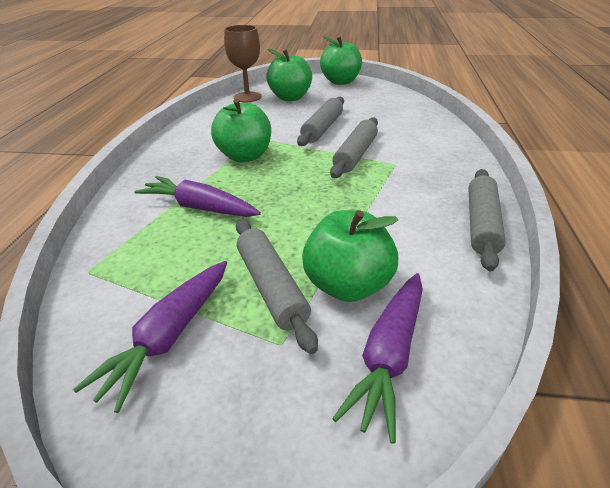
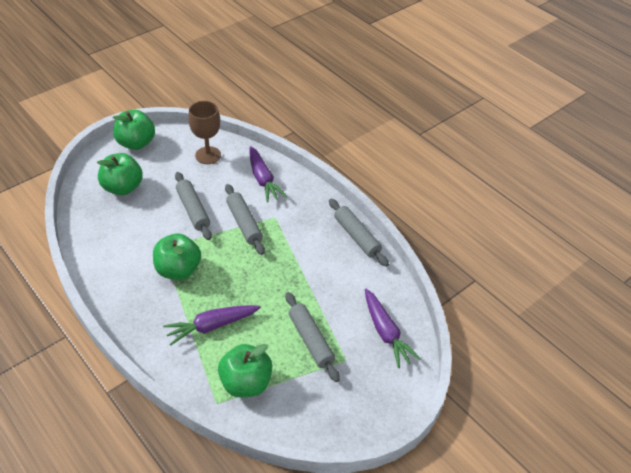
camera: 50 degrees left, 10 degrees up
(169, 336) = (302, 393): purple carrot -> purple carrot (263, 179)
(247, 97) = (86, 207): brown goblet -> brown goblet (208, 155)
(271, 287) = (311, 340): grey rolling pin -> grey rolling pin turned 45 degrees clockwise
(347, 285) = (339, 314): green apple -> green apple (246, 383)

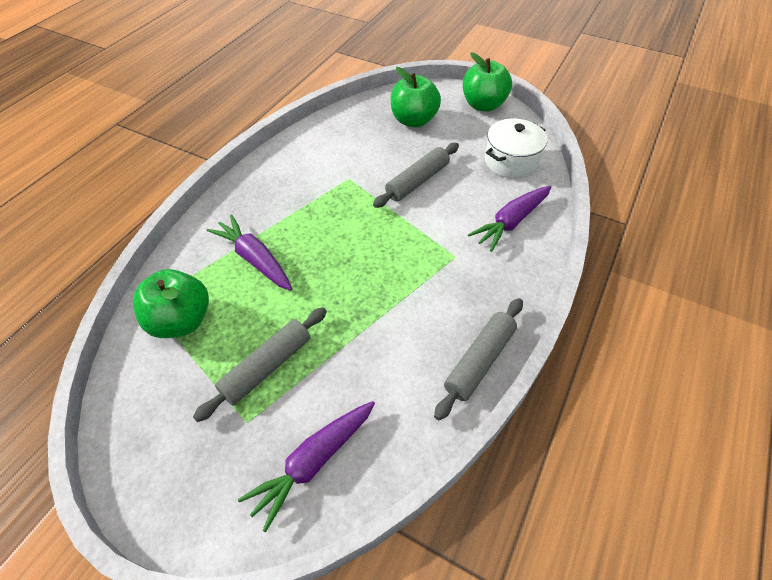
camera: 70 degrees right, 5 degrees up
(178, 270) = (323, 202): green apple -> none
(208, 155) = (511, 161): brown goblet -> white pot
(244, 223) = (425, 231): grey rolling pin -> none

